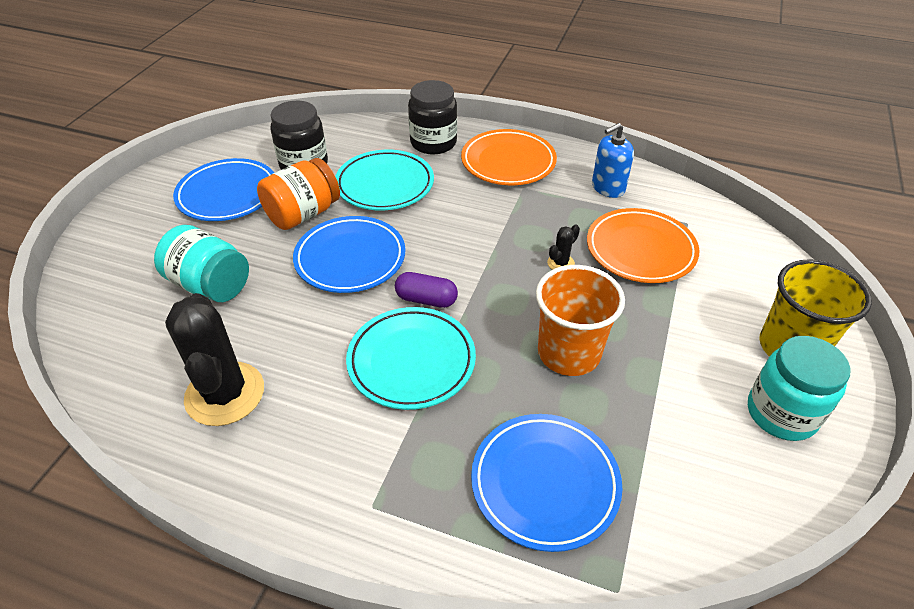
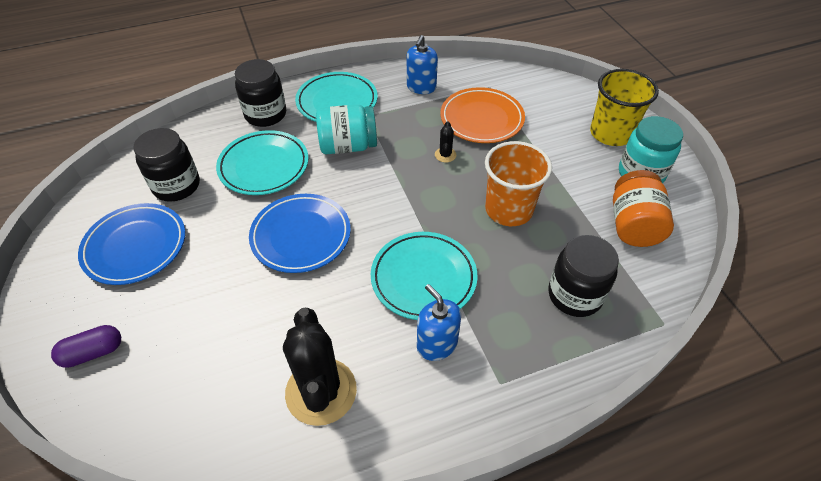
camera: 40 degrees left, 5 degrees up
(210, 285) = (210, 325): turquoise jar -> turquoise jar (348, 146)
(225, 394) = (321, 391): black cactus -> black cactus turned 45 degrees clockwise
(303, 214) = (223, 225): orange jar -> orange jar (633, 225)
(357, 427) = (437, 344): none -> blue soap dispenser
(426, 299) = (387, 231): purple capsule -> purple capsule (93, 352)
(508, 162) = (337, 102): orange plate -> turquoise plate
(545, 483) = (575, 295): blue plate -> black jar

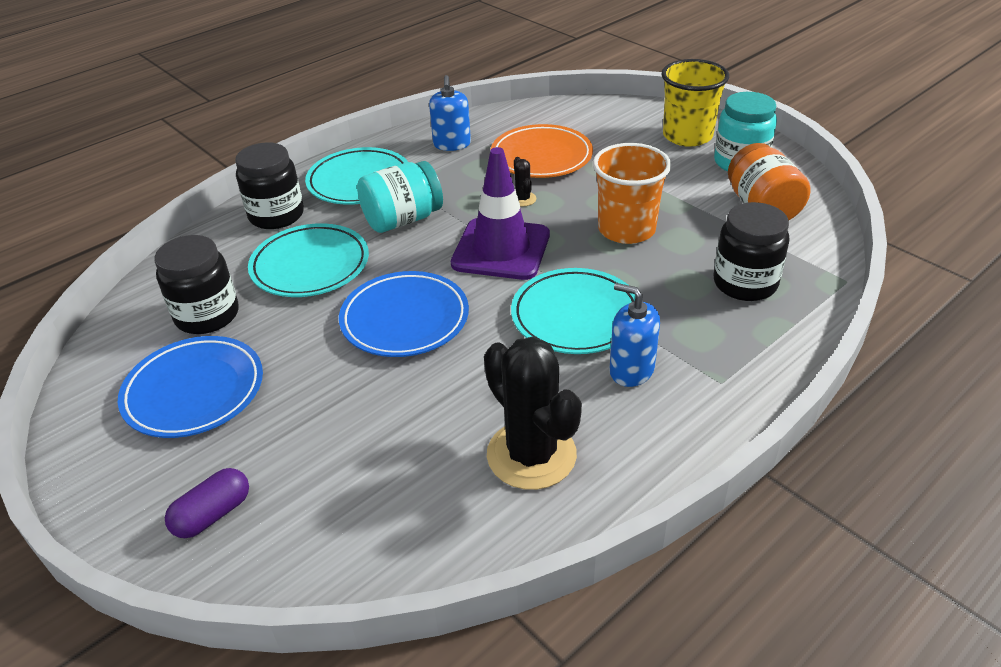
camera: 20 degrees left, 10 degrees down
(403, 196) = (501, 249): none -> purple traffic cone

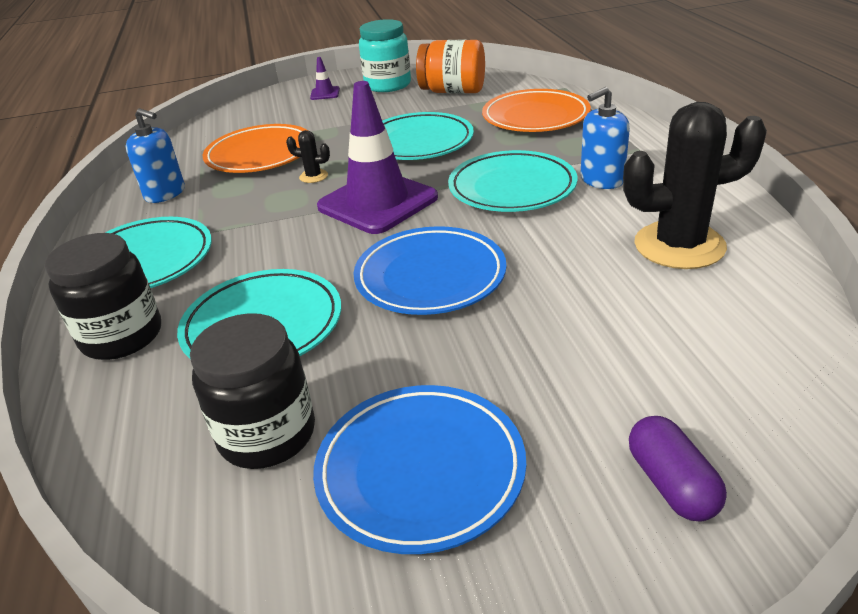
camera: 60 degrees left, 5 degrees down
(402, 220) = (257, 247): turquoise jar -> none
(626, 229) = (418, 142): orange cup -> turquoise plate
(687, 136) = (325, 93): yellow cup -> purple traffic cone
(745, 283) = (535, 117): black jar -> orange plate

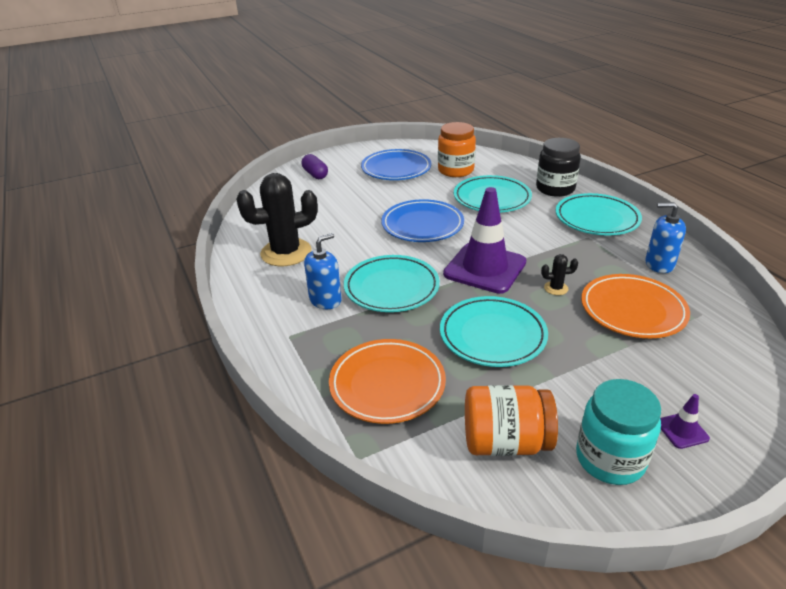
camera: 165 degrees right, 0 degrees up
(267, 434) = (455, 170): black jar -> orange jar

